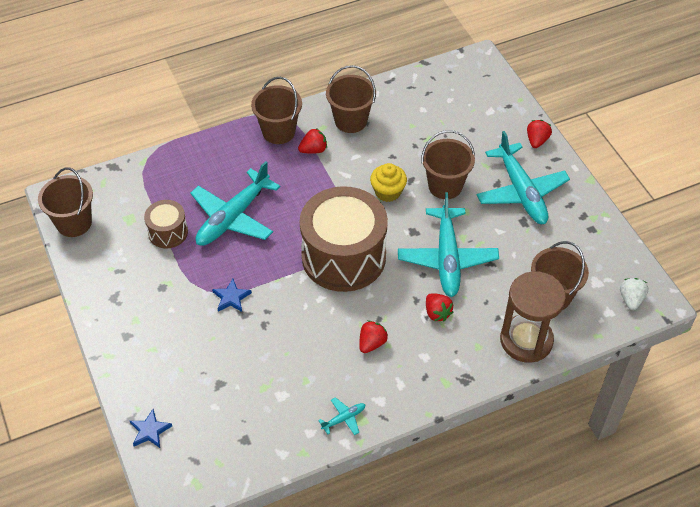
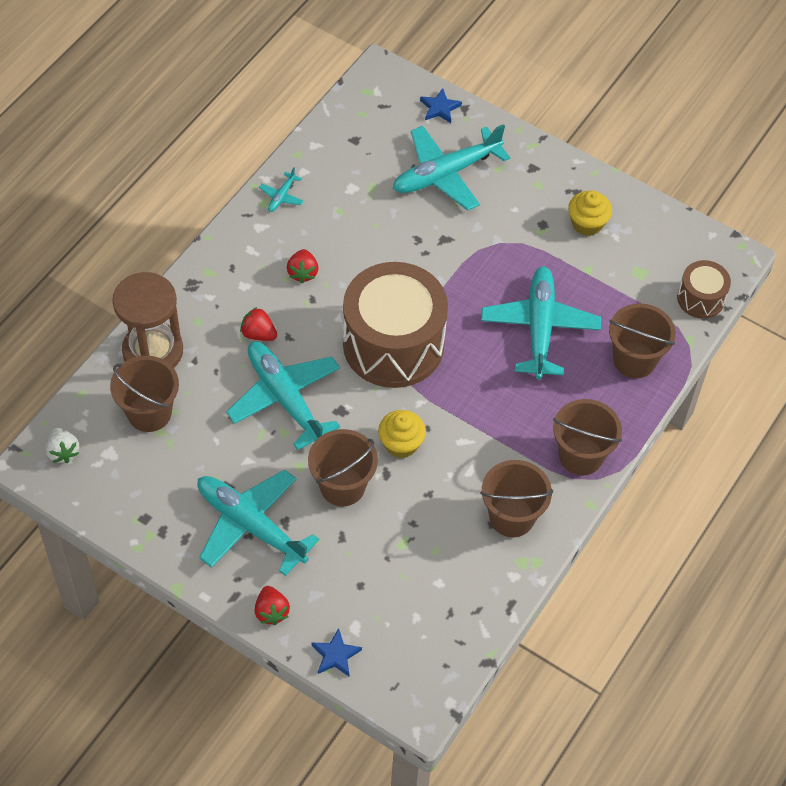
camera: 145 degrees right, 5 degrees up
(74, 223) = (687, 240): brown bucket -> brown bucket (634, 360)
(130, 271) = (587, 223): none -> yellow cupcake
(168, 232) = (588, 278): brown drum -> brown drum (700, 298)
(196, 367) = (446, 174): none -> turquoise plane
(231, 298) = (469, 247): blue star -> blue star (335, 655)
(313, 150) = (522, 453): red strawberry -> none

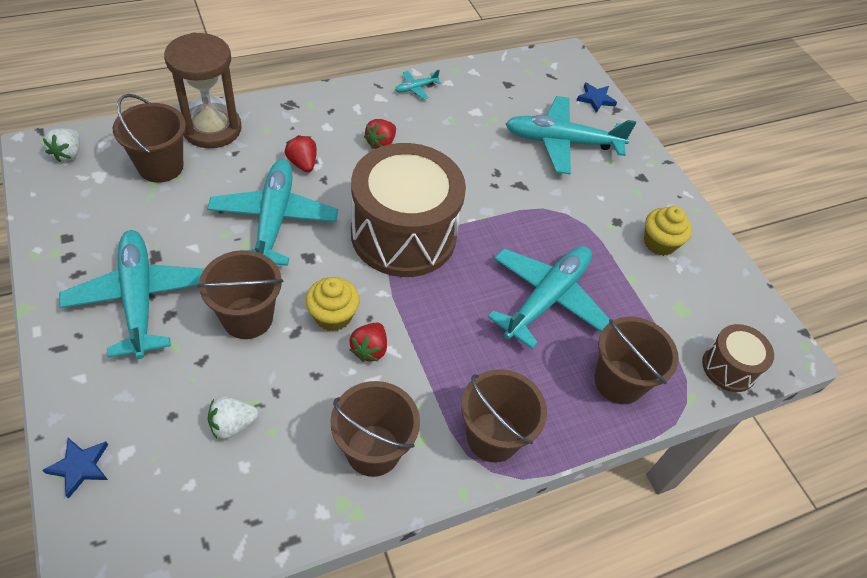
camera: 30 degrees right, 5 degrees down
(271, 611) = (72, 384): red strawberry -> red strawberry (369, 349)
(406, 563) = (232, 425): none -> white strawberry

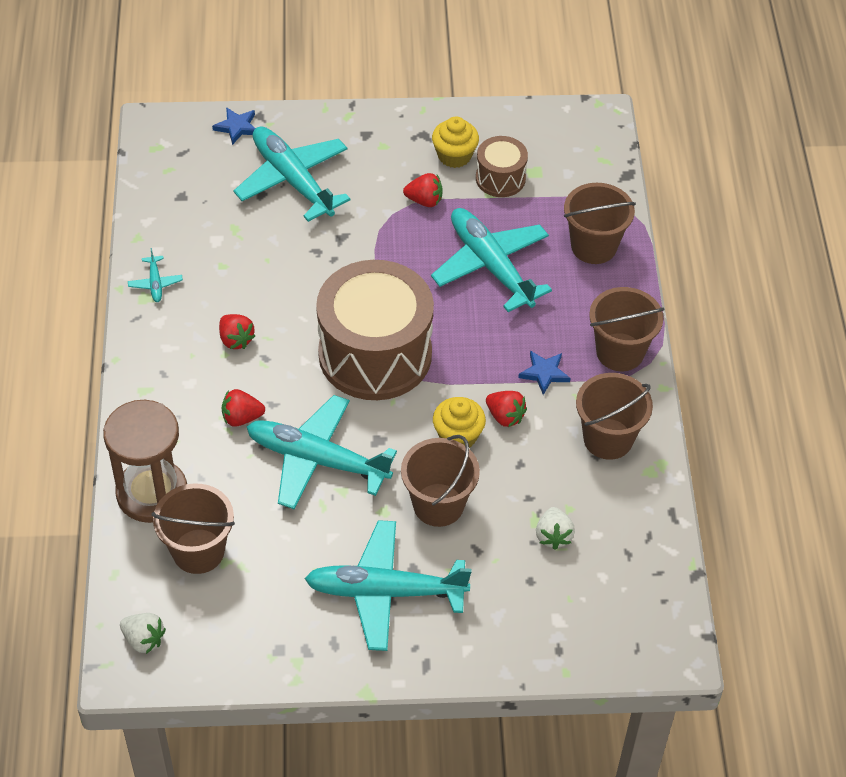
camera: 65 degrees left, 0 degrees up
(80, 467) = (562, 655): blue star -> blue star (544, 373)
(562, 142) = (293, 180): turquoise plane -> turquoise plane turned 120 degrees clockwise
(594, 232) = (424, 200): none -> red strawberry
(729, 367) = (603, 165): brown drum -> brown drum (500, 178)

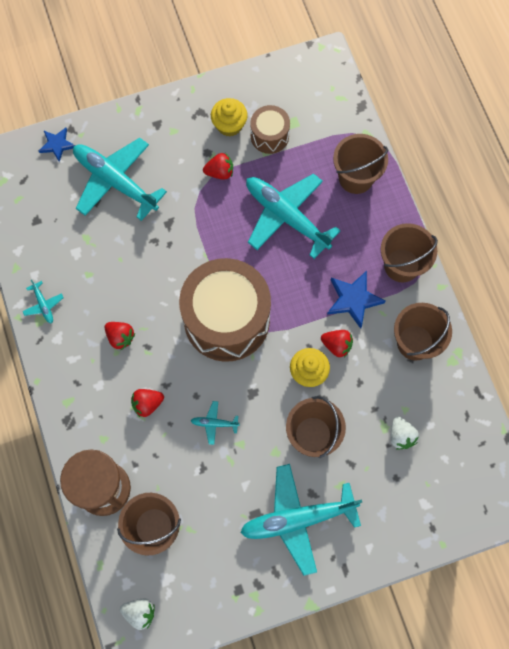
camera: 15 degrees left, 20 degrees up
(318, 460) = (214, 423): turquoise plane -> turquoise plane, size x0.41
(544, 373) = (353, 299): blue star -> blue star, size x1.52

